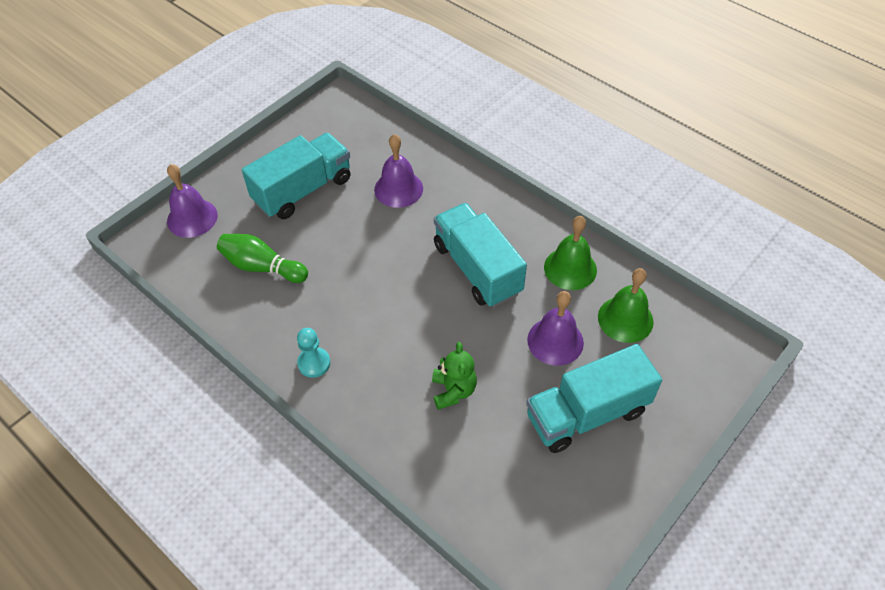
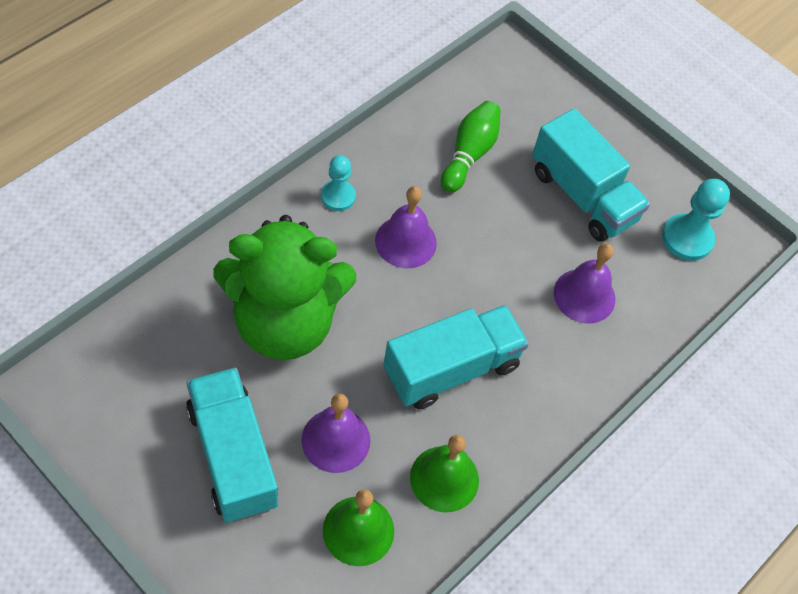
camera: 85 degrees right, 5 degrees up
(192, 218) = (542, 92): purple bell -> purple bell (405, 241)
(340, 129) = (687, 238): none -> turquoise pawn
(453, 391) = (284, 322): green teddy bear -> green teddy bear, size x2.39

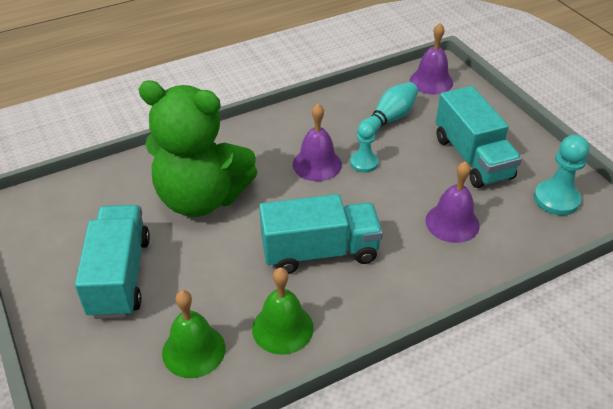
camera: 25 degrees right, 15 degrees down
(336, 440) = (205, 282): purple bell -> purple bell (431, 81)
(338, 196) = (277, 130): turquoise pawn -> turquoise pawn (364, 163)
(469, 154) = (388, 120): green bowling pin -> turquoise bowling pin

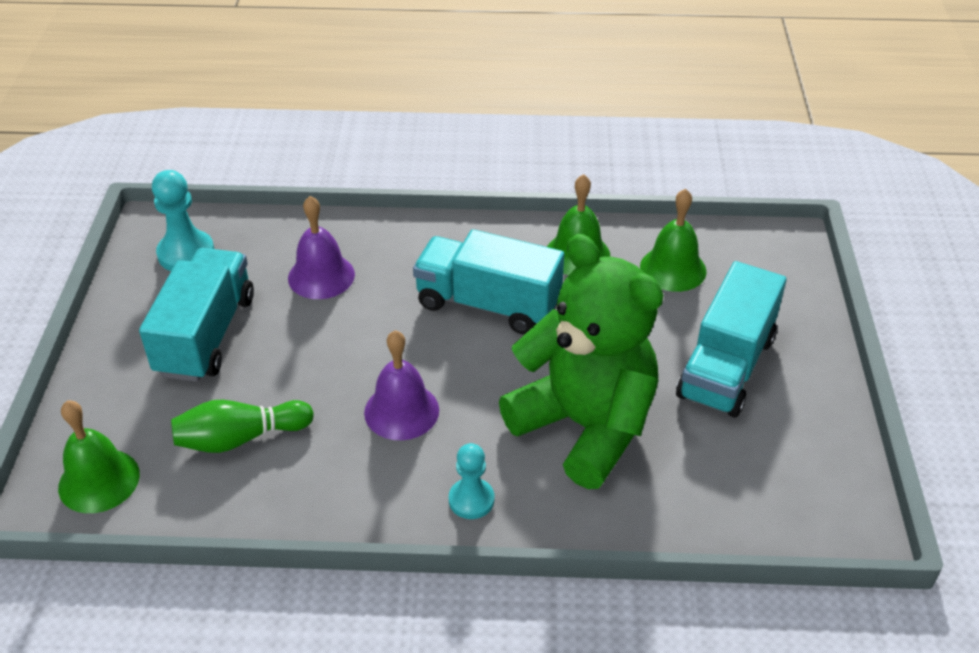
camera: 150 degrees left, 0 degrees up
(364, 163) = (341, 386): turquoise pawn -> turquoise pawn (471, 500)
(388, 120) = (240, 438): turquoise bowling pin -> green bowling pin
(431, 81) = (99, 480): purple bell -> green bell

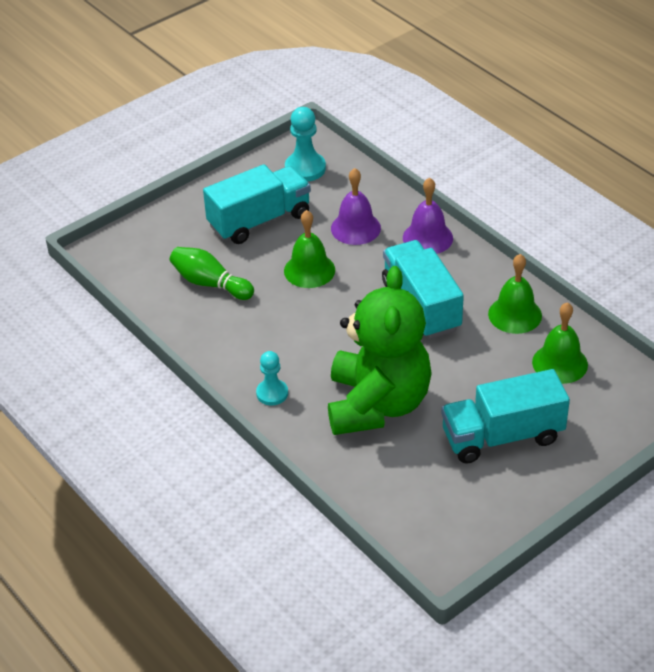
camera: 50 degrees right, 0 degrees up
(99, 480) = (130, 257): green bell -> green bell (309, 270)
(401, 411) = (299, 327): purple bell -> purple bell (427, 238)

